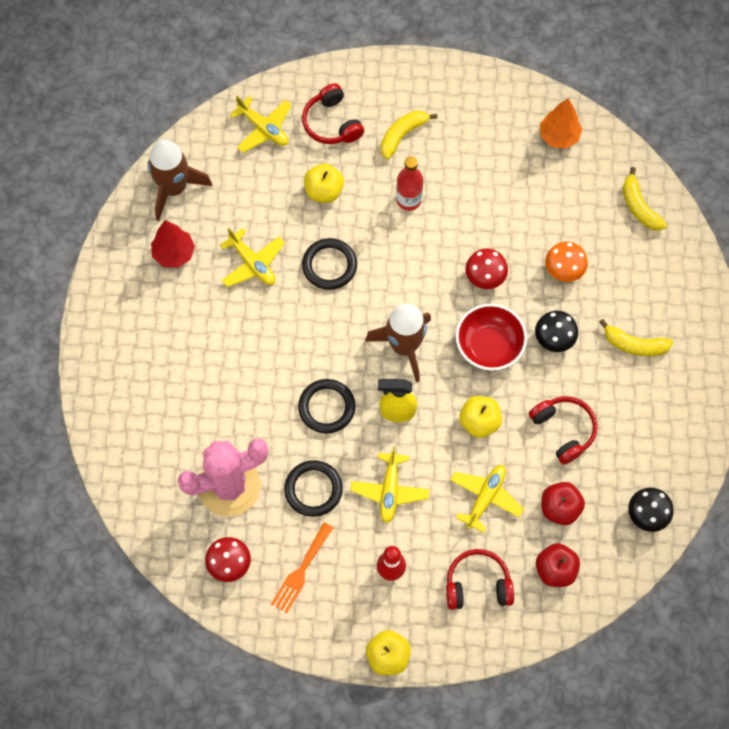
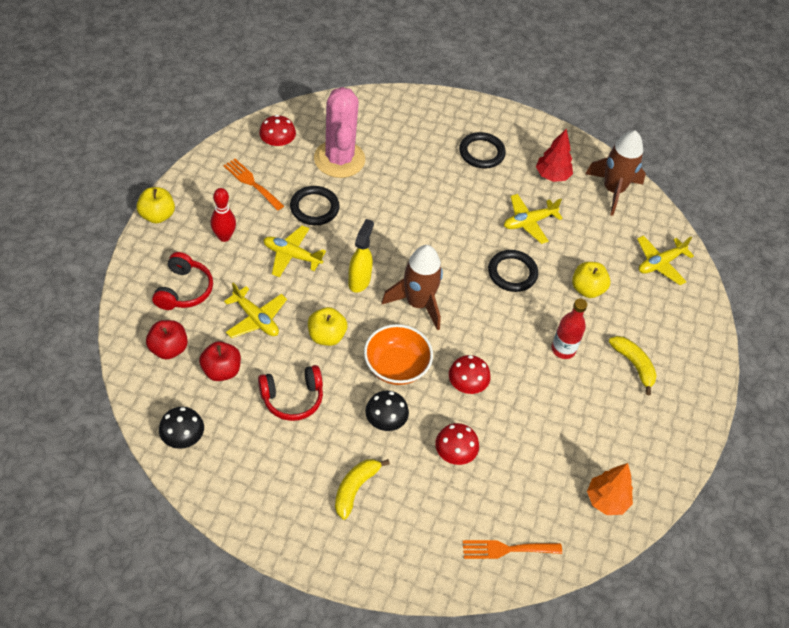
camera: 100 degrees right, 15 degrees down
(326, 407) = (381, 235): black ring -> black ring (481, 153)
(332, 123) = (657, 314): red headphones -> none
(489, 346) = (396, 366): red bowl -> orange bowl
(564, 270) = (454, 454): orange mushroom -> red mushroom
(639, 206) = (506, 549): yellow banana -> orange fork

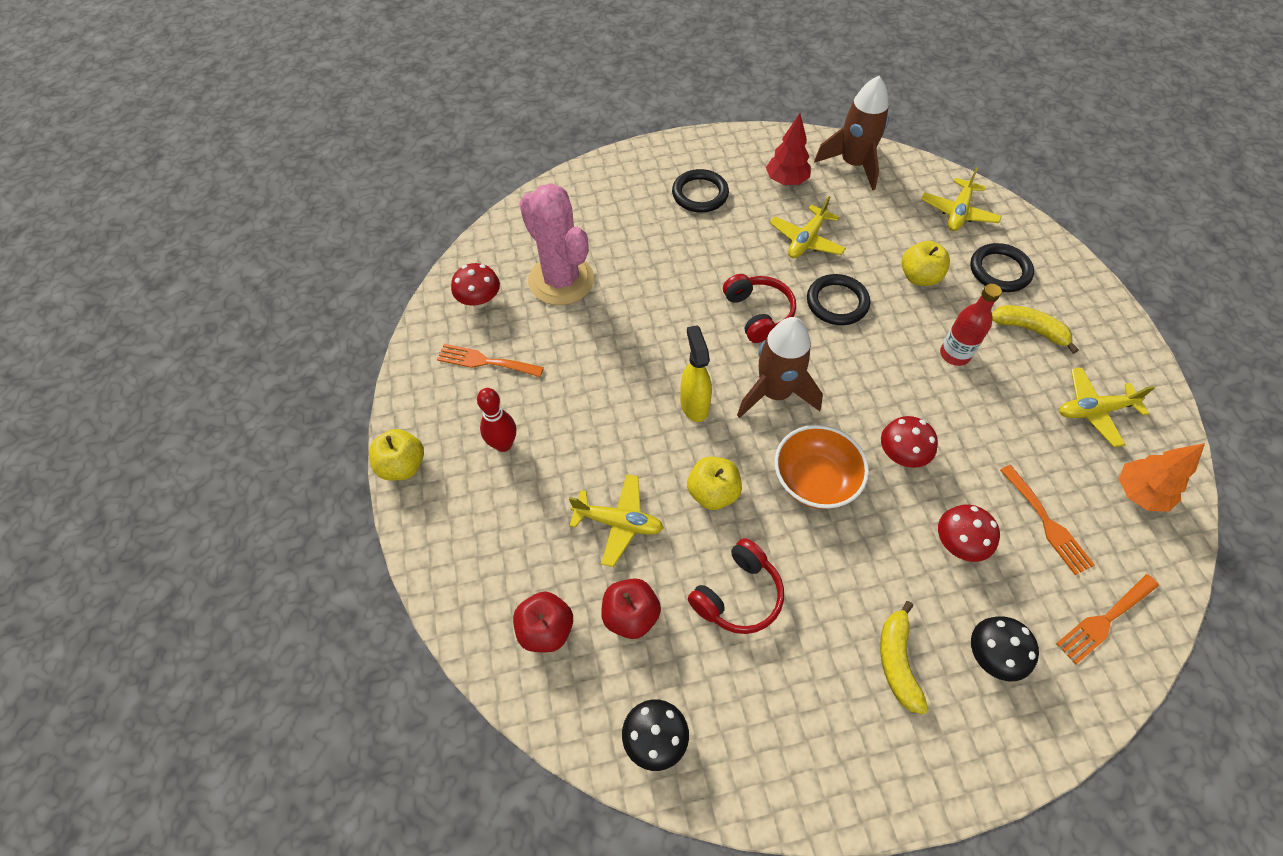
camera: 25 degrees left, 5 degrees up
(184, 290) = (506, 540): red headphones -> red headphones (758, 313)
(292, 255) = (598, 420): yellow plane -> yellow plane (1094, 411)
(314, 208) = (578, 350): black ring -> black ring (999, 270)
(385, 421) = (858, 554): black mushroom -> black mushroom (992, 655)
(525, 478) = (1047, 523): none -> orange fork

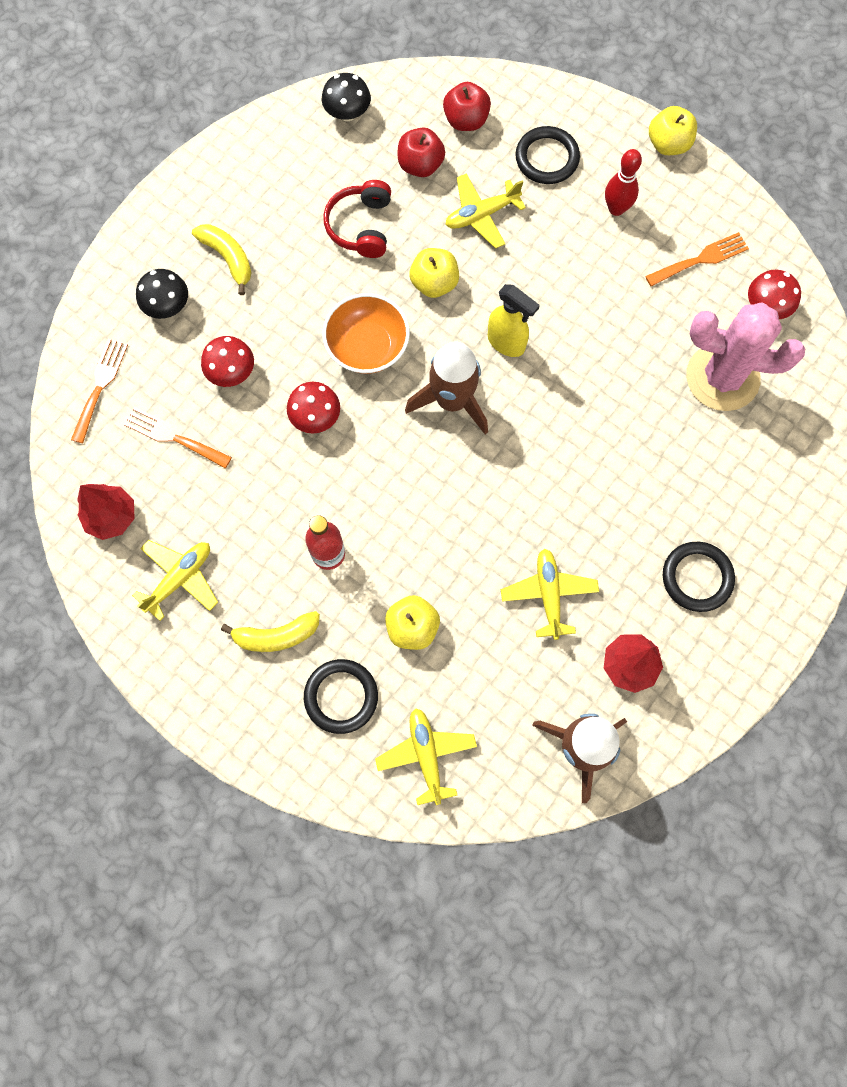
camera: 140 degrees right, 15 degrees up
(758, 313) = (526, 471): red headphones -> none
(837, 302) = (467, 537): black ring -> black ring (547, 158)
(1139, 493) = (112, 517): orange tree -> red tree

